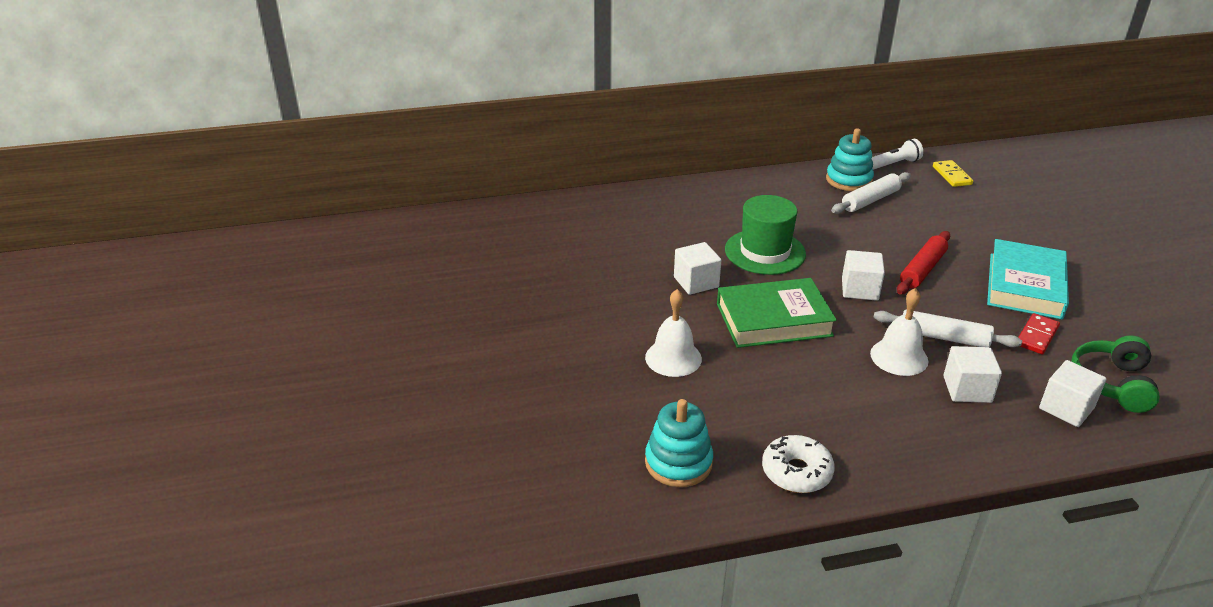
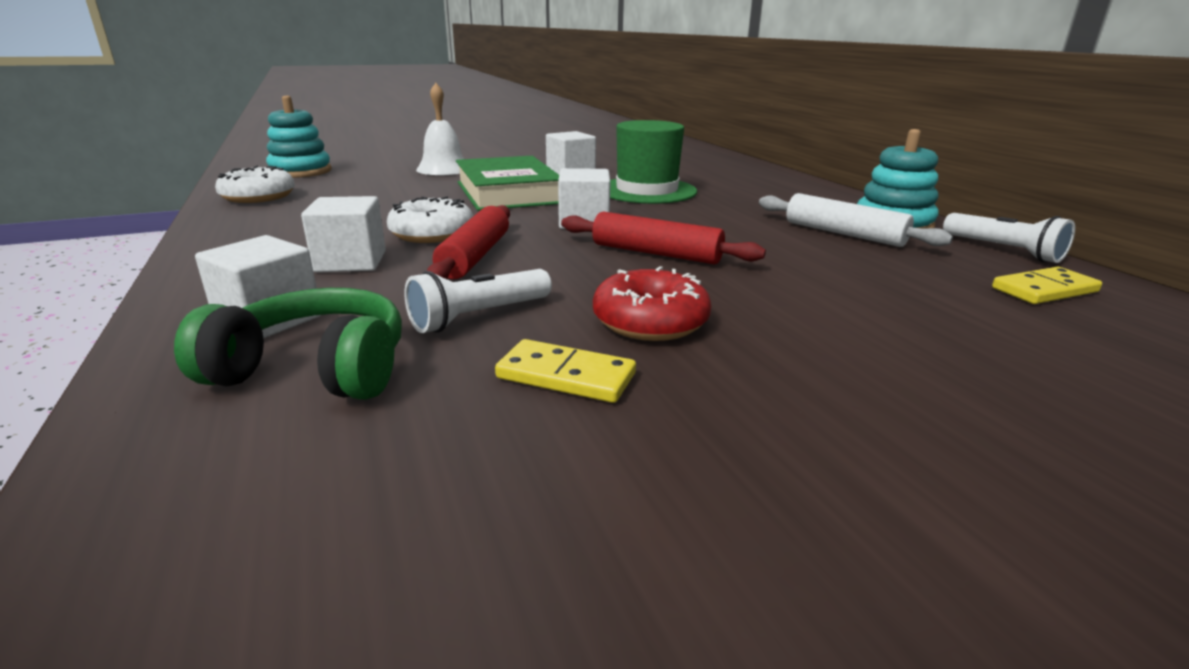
camera: 80 degrees right, 10 degrees down
(899, 357) = (432, 234): white bell -> white donut
(943, 337) = (474, 256): white rolling pin -> red rolling pin
(1025, 285) = (650, 321): turquoise book -> red donut
(1037, 336) = (479, 316): red domino -> white flashlight
(1088, 314) = (566, 376): none -> yellow domino

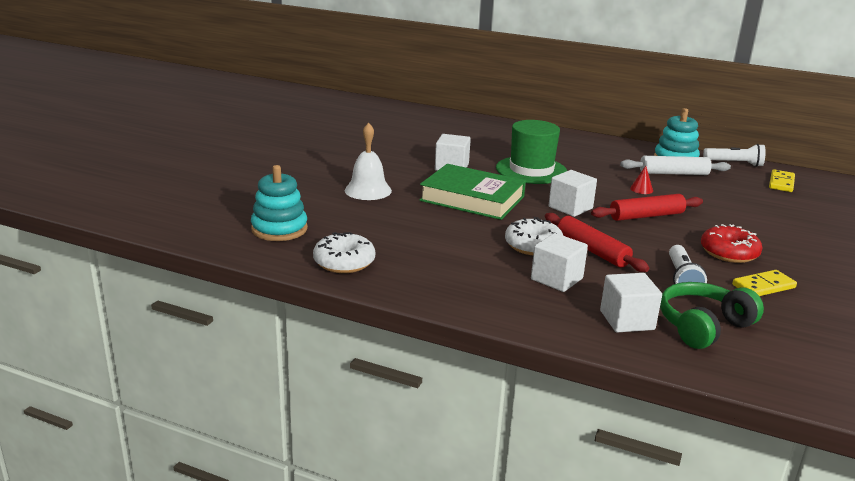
camera: 45 degrees left, 0 degrees up
(737, 233) = (641, 189): none -> red cone

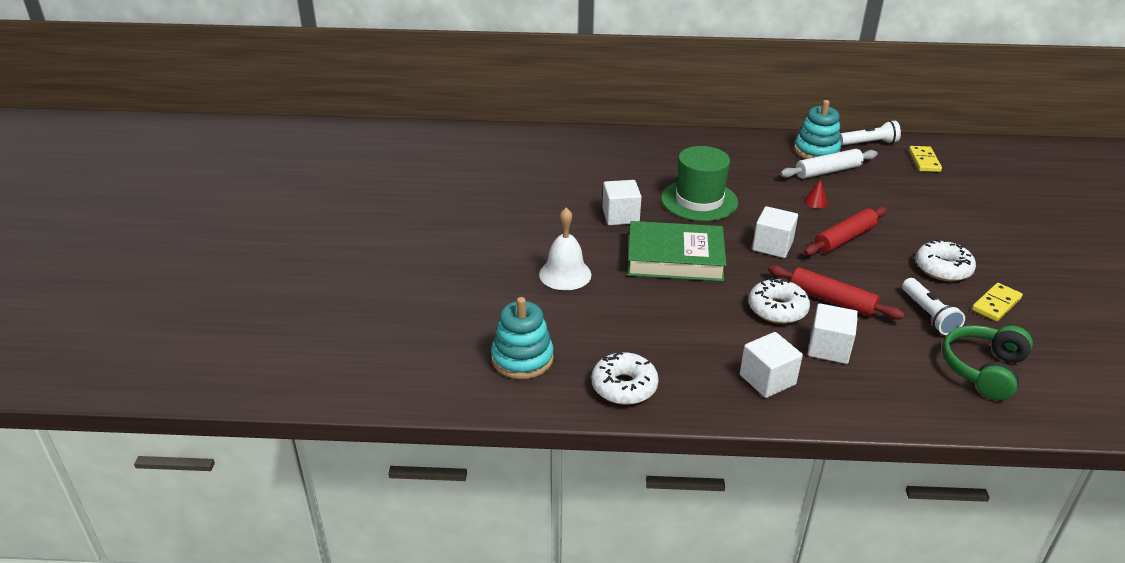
camera: 20 degrees left, 10 degrees up
(627, 320) = (921, 382): white cube -> white cube (767, 379)
(729, 252) = (943, 268): red donut -> white donut

